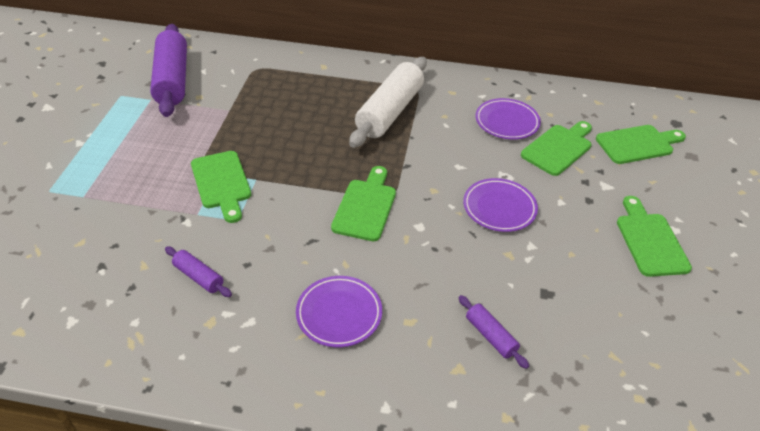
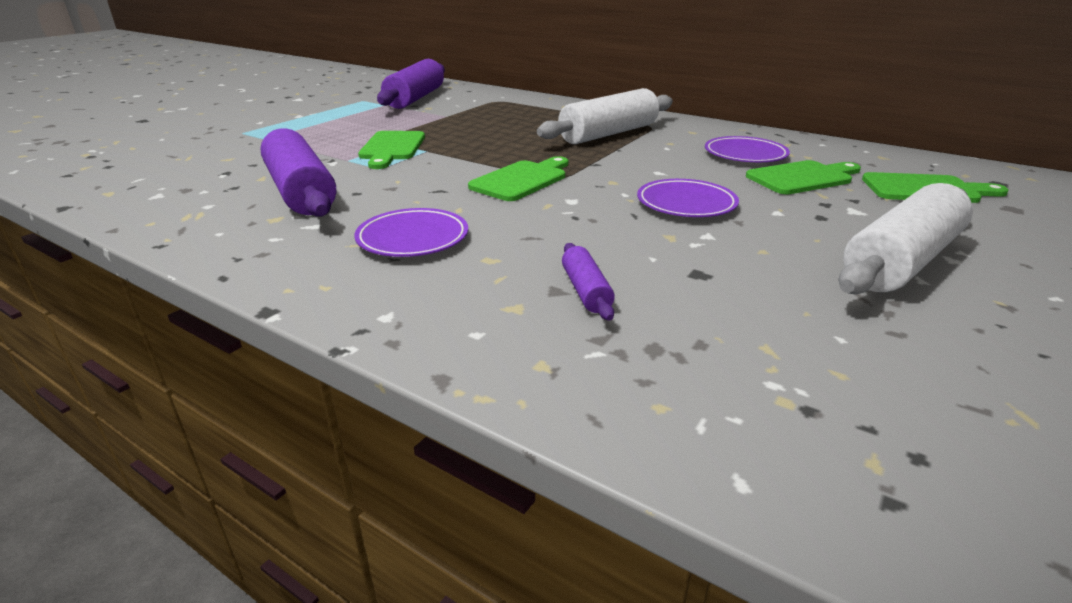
camera: 25 degrees right, 15 degrees down
(199, 277) = (301, 192): purple rolling pin -> purple rolling pin, size x2.17
(650, 241) = (900, 261): green cutting board -> white rolling pin

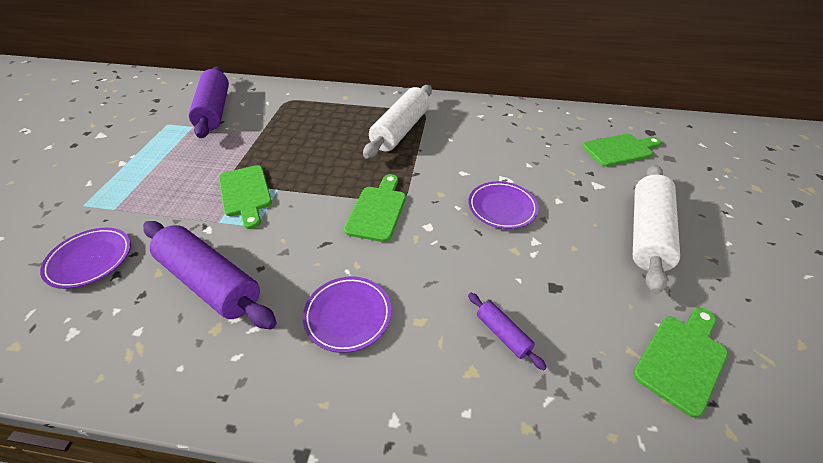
camera: 25 degrees left, 15 degrees up
(745, 154) = (503, 135): purple plate -> purple plate (90, 260)
(802, 178) = (550, 155): green cutting board -> green cutting board (682, 359)

